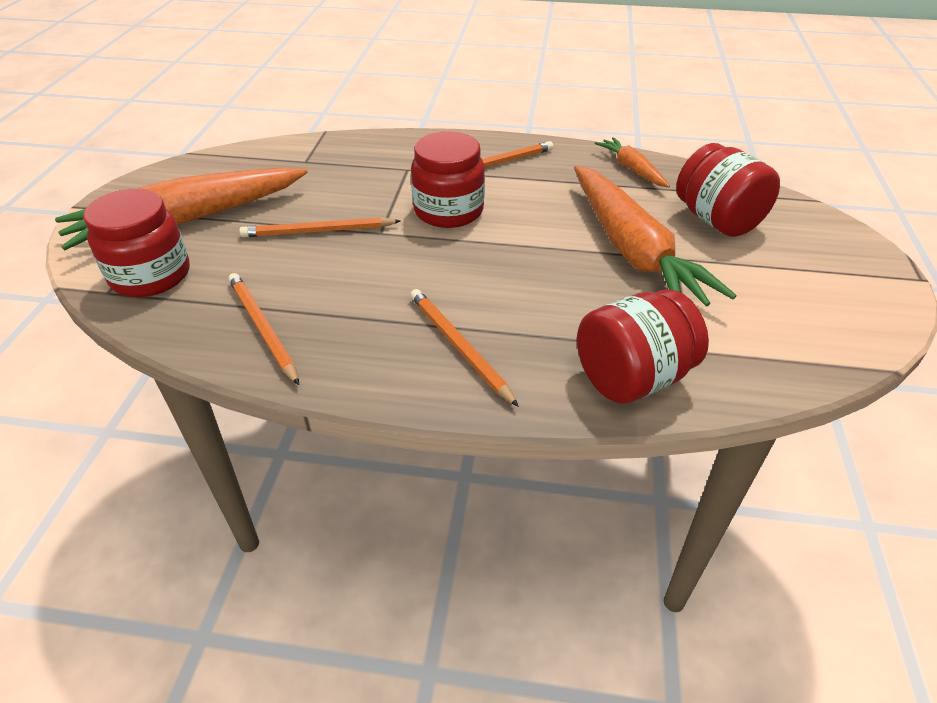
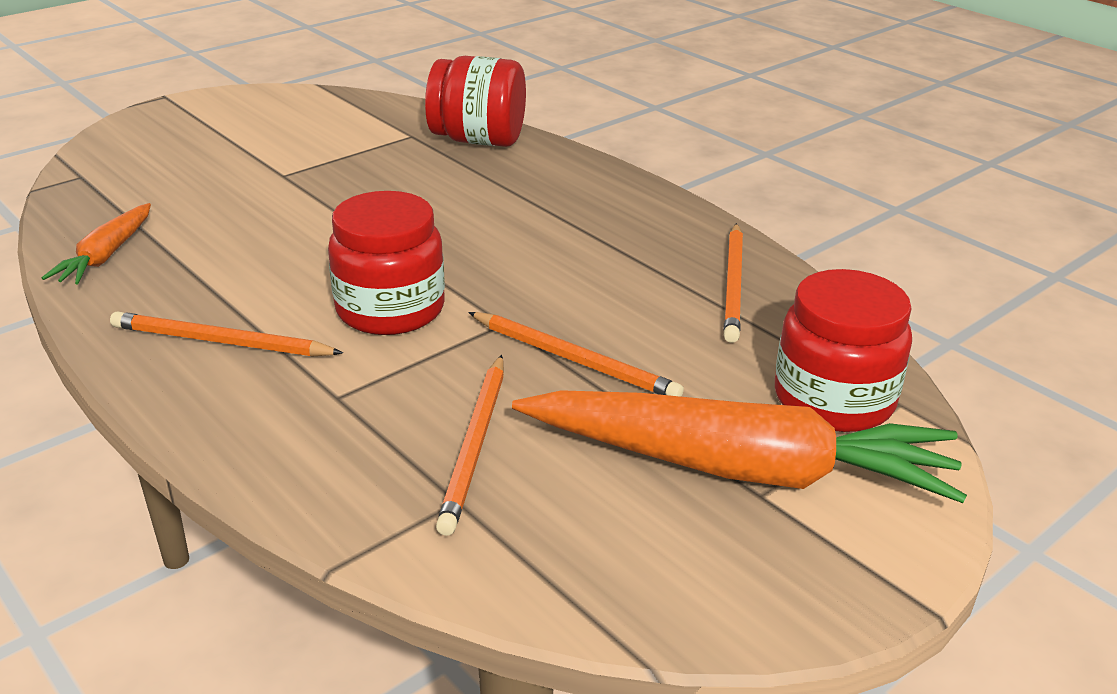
camera: 140 degrees left, 10 degrees down
(459, 347) = (572, 201): orange pencil -> orange pencil (475, 445)
(632, 250) = (302, 194): orange carrot -> none
(717, 220) = (176, 180): red jar -> none

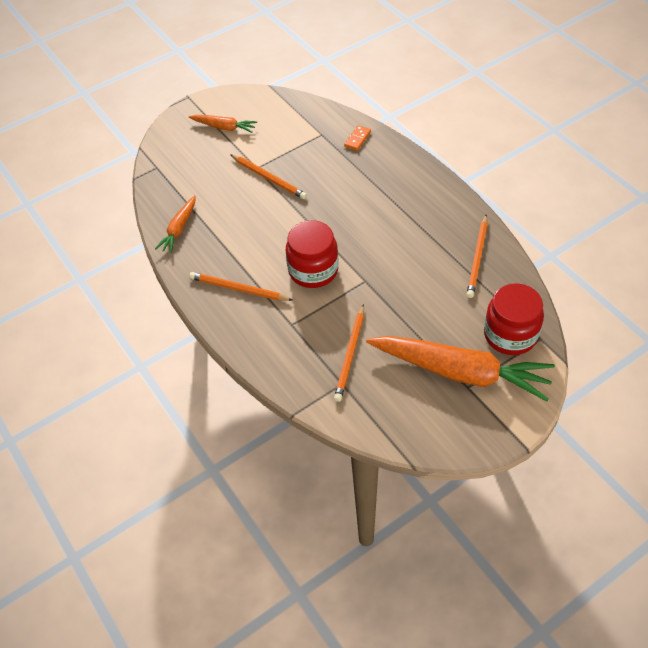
camera: 10 degrees right, 20 degrees up
(227, 128) = (224, 127): none -> orange carrot
(478, 140) = (357, 139): red jar -> orange domino
(574, 359) = (396, 306): orange pencil -> orange pencil (269, 178)

